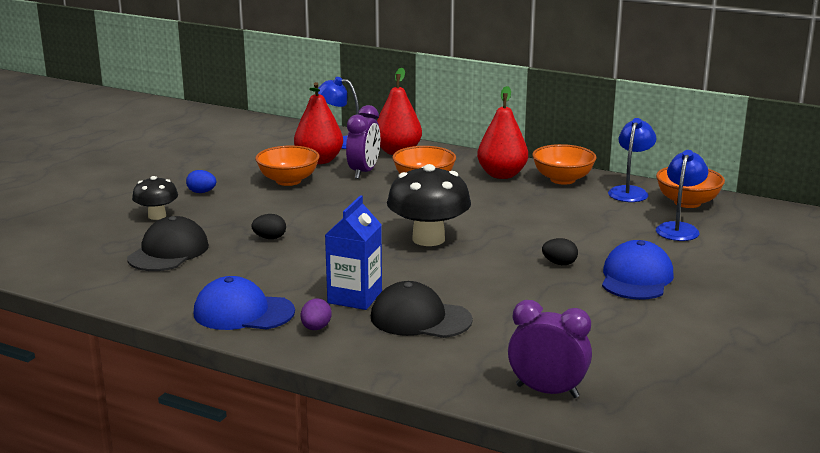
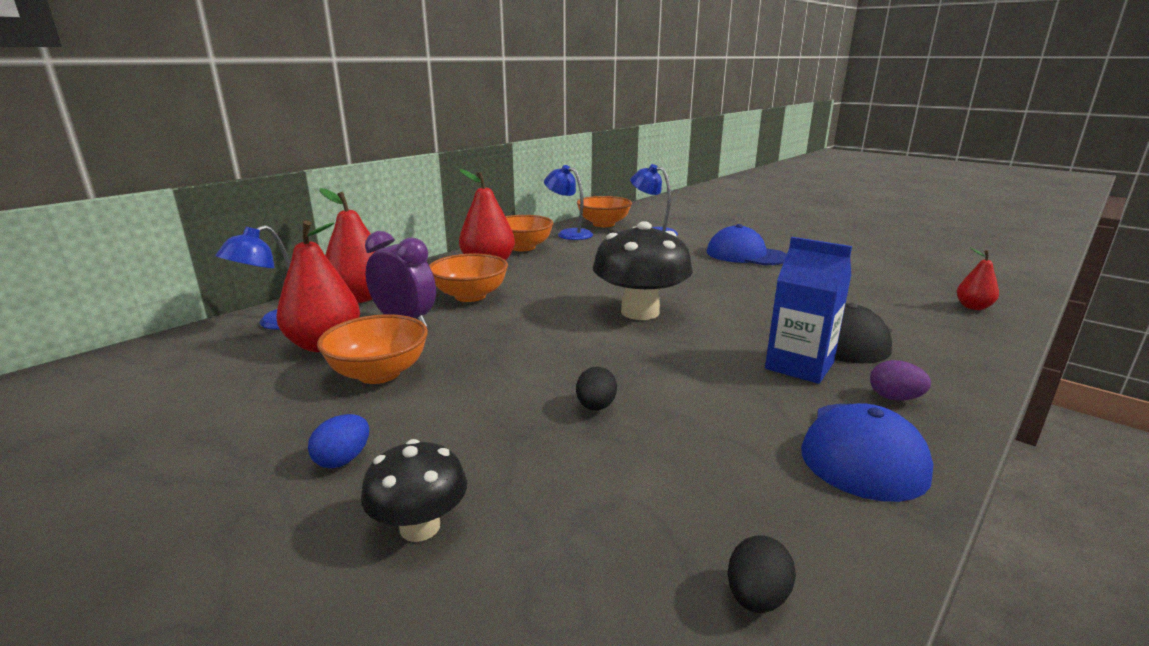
camera: 75 degrees left, 0 degrees up
(168, 252) = (616, 518): black cap -> none
(547, 391) = (973, 307): purple clock -> red pear
(559, 263) = (714, 272): black egg -> black egg (756, 597)

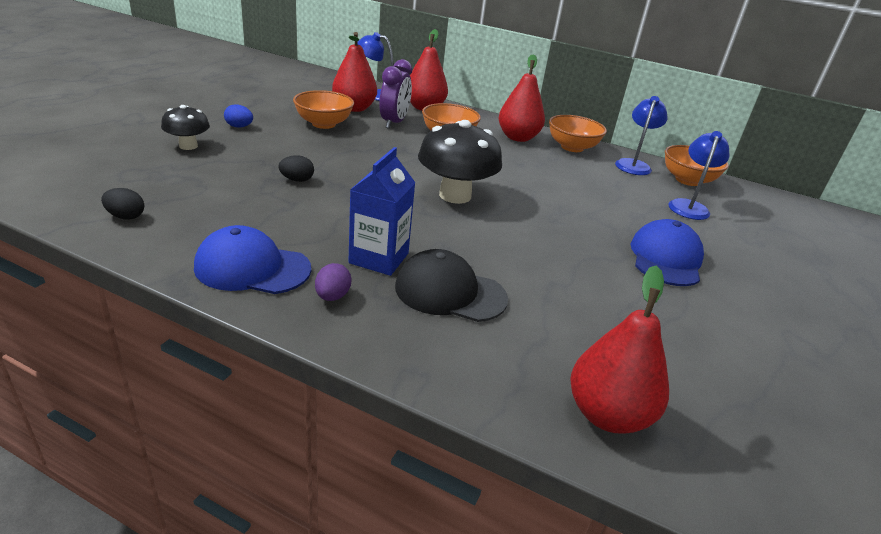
camera: 70 degrees right, 10 degrees up
(973, 307) = (607, 415): red pear -> red pear, size x1.86

